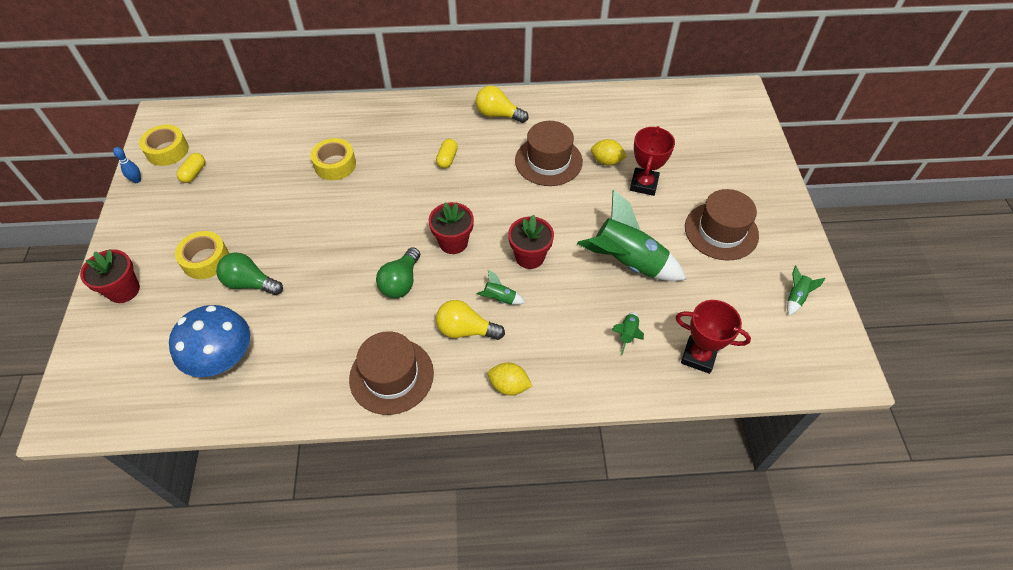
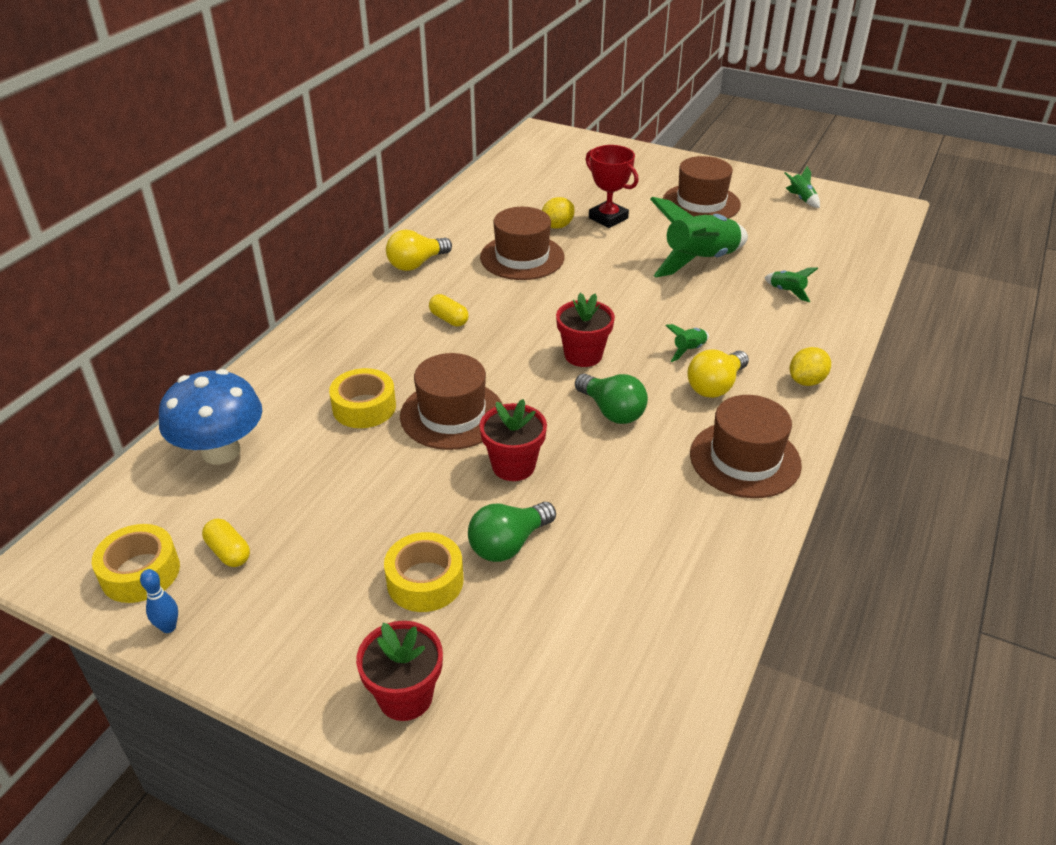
camera: 60 degrees left, 15 degrees down
(223, 359) = (625, 606): blue mushroom -> blue mushroom (221, 451)
(351, 206) = (452, 415): none -> brown hat
(529, 257) = (646, 313): red flower pot -> red flower pot (513, 466)
(698, 356) = (835, 265): red trophy -> none

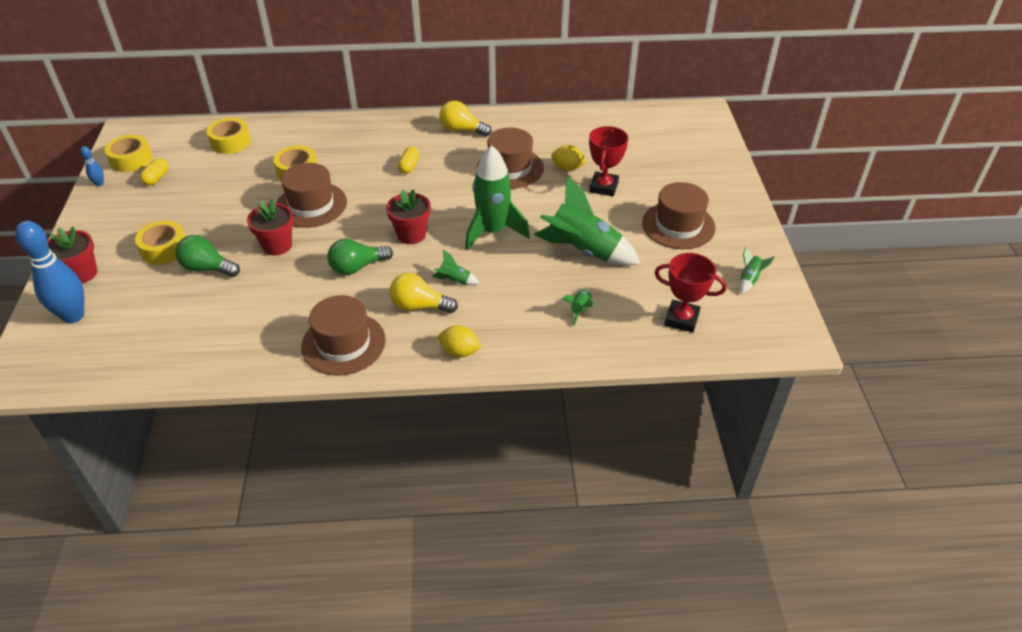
camera: 60 degrees right, 5 degrees up
(221, 451) = (230, 142): blue mushroom -> yellow tape
(509, 726) = (73, 316): none -> blue bowling pin
(611, 411) = (357, 267): green light bulb -> green light bulb turned 45 degrees clockwise
(624, 301) = (493, 232): none -> green rocket
(833, 246) = (681, 319): none -> red trophy

